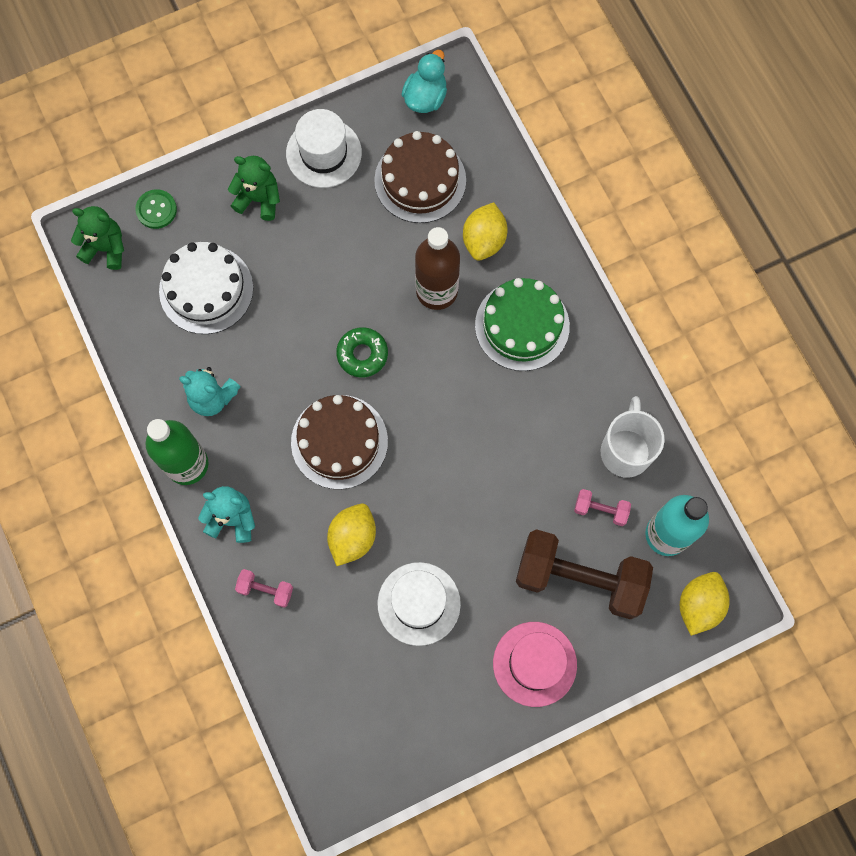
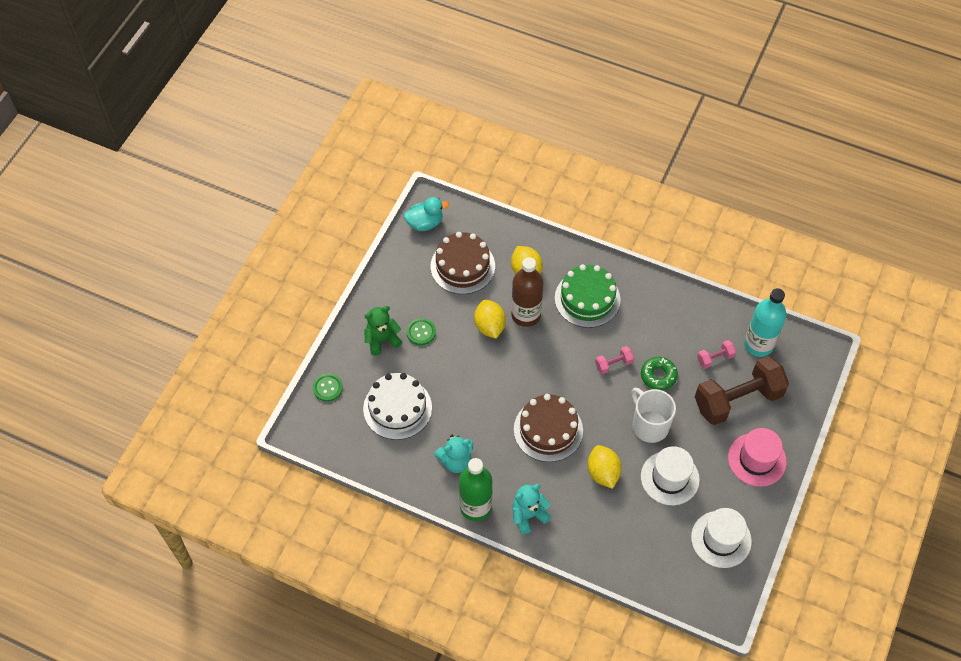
camera: 40 degrees left, 15 degrees down
(105, 248) = (317, 430): green teddy bear -> none
(265, 590) = (582, 537): pink dumbbell -> pink dumbbell (613, 364)
(307, 222) = (421, 332): none -> green button
(323, 153) = (396, 290): white hat -> white hat (721, 539)
(362, 354) = (517, 376): green donut -> green donut (658, 376)
(425, 97) = (425, 223): turquoise duck -> turquoise duck turned 90 degrees clockwise
(626, 450) = (699, 320): white mug -> white mug (649, 425)
(699, 605) = (807, 366): yellow lemon -> yellow lemon (489, 326)

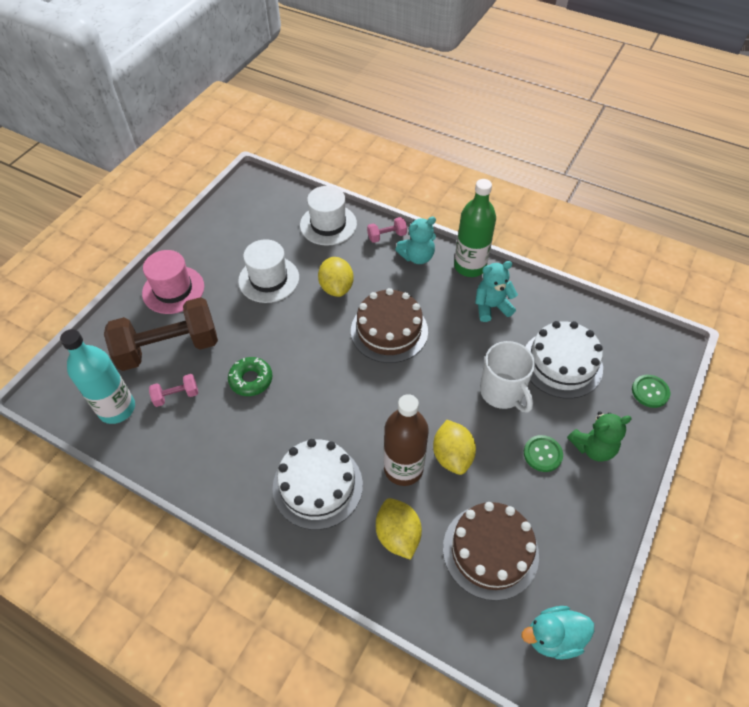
camera: 175 degrees left, 5 degrees down
(587, 299) = (317, 486): green cake -> white cake
(613, 364) = (301, 397): pink dumbbell -> pink dumbbell (387, 236)
(649, 425) = (276, 328): white mug -> white mug (502, 392)
(721, 539) = (235, 229): white hat -> white hat (328, 224)

